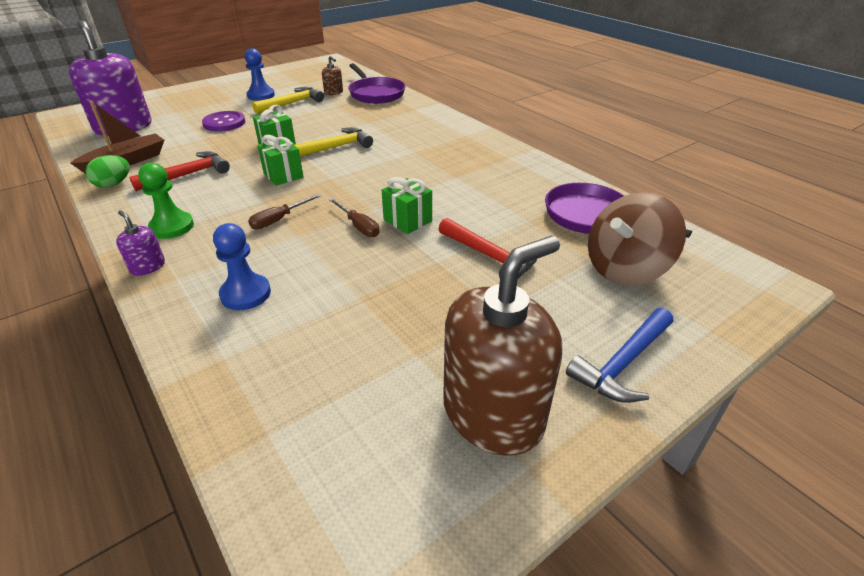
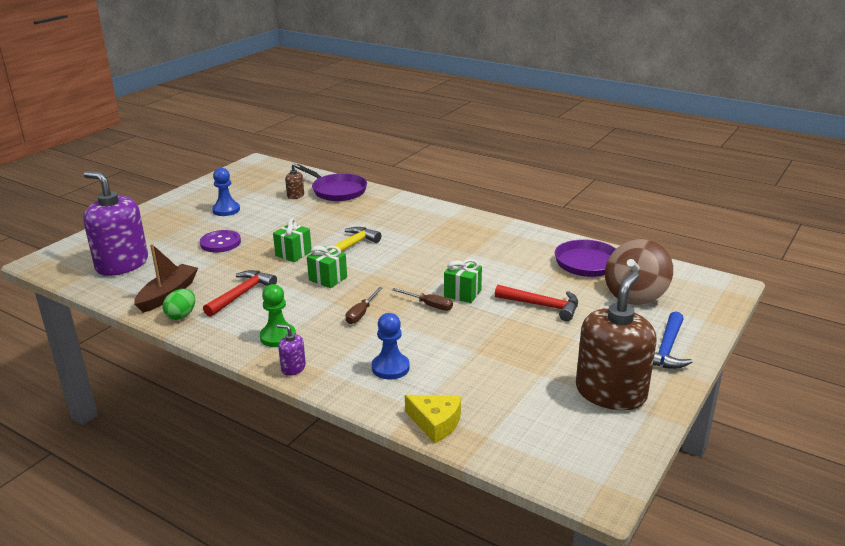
camera: 20 degrees left, 10 degrees down
(223, 389) = (435, 423): none -> yellow cheese
(292, 103) = (266, 213): yellow hammer -> none

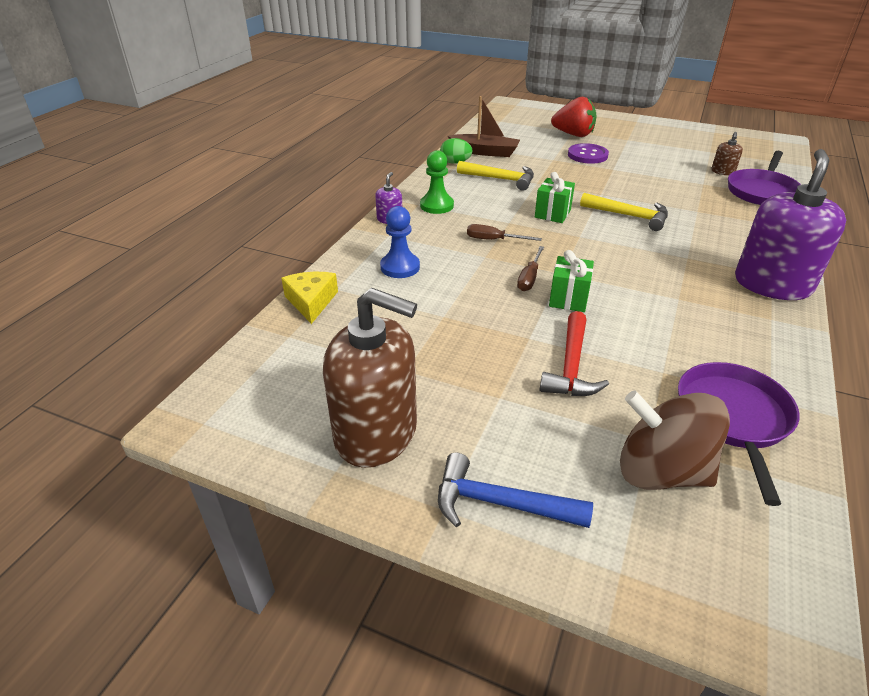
camera: 80 degrees right, 10 degrees up
(122, 264) = (523, 128): purple soap dispenser -> purple soap dispenser (772, 284)
(166, 241) = (573, 134): none -> red strawberry
(226, 210) = (655, 146): blue pawn -> none
(241, 294) = (500, 179): red hammer -> yellow hammer
(293, 254) = (592, 190): green gift -> none
(435, 423) = (311, 302): yellow cheese -> yellow cheese turned 150 degrees clockwise

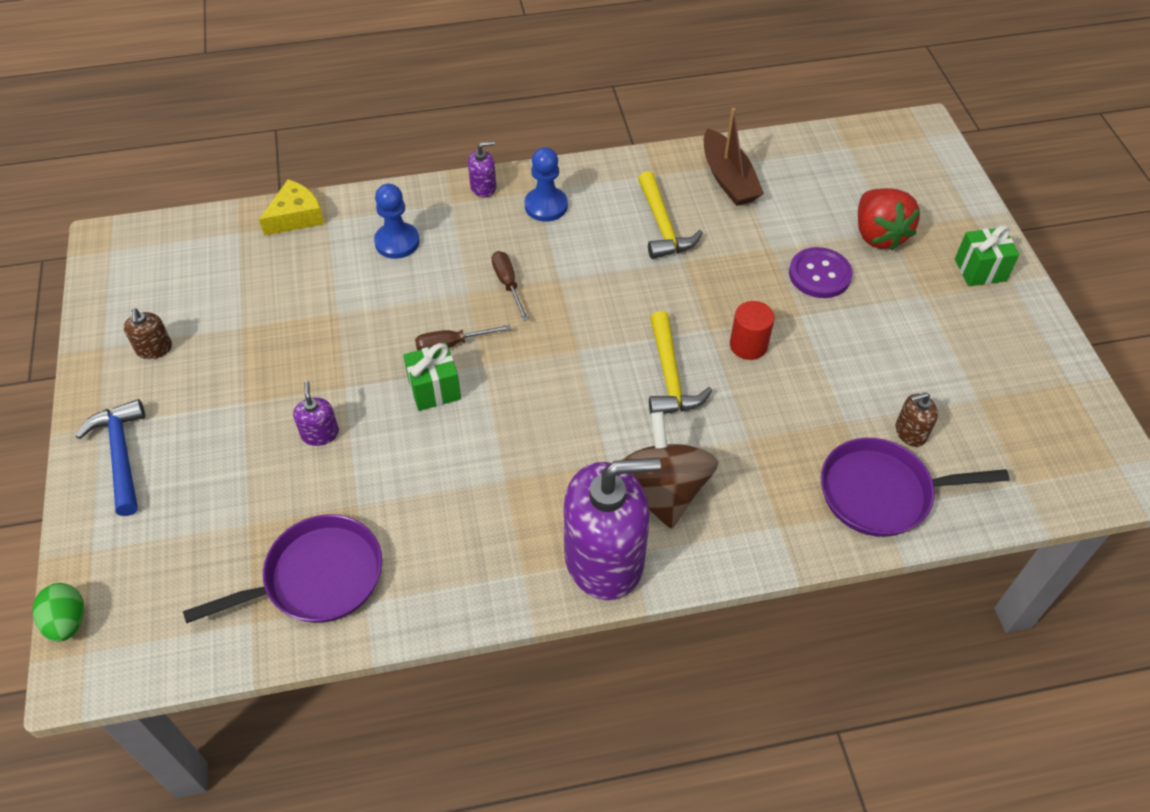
camera: 55 degrees right, 15 degrees up
(376, 433) = (154, 349): brown soap dispenser -> brown soap dispenser, size x0.42
(436, 205) = (546, 206): green pawn -> blue pawn
(455, 162) = (670, 168): green egg -> green egg (67, 622)
(552, 214) = (613, 306): green gift -> green gift (980, 270)
(571, 366) = (320, 434): red hammer -> purple soap dispenser
(624, 188) = (748, 345): none -> red cylinder
(661, 471) = (212, 543): brown spinning top -> brown spinning top (661, 491)

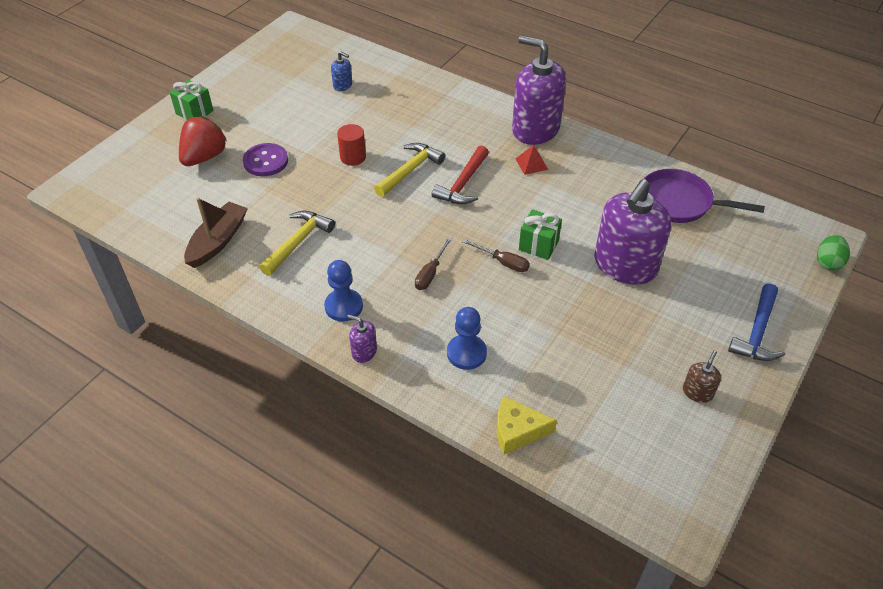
camera: 135 degrees left, 5 degrees down
(320, 434) = (625, 265): purple soap dispenser -> purple soap dispenser, size x2.39
(550, 494) = (531, 164): none -> red pyramid
(594, 404) = (463, 184): none -> red hammer
(661, 491) = (479, 134): brown spinning top -> none
(882, 492) = (389, 78): purple pan -> none
(910, 432) = (342, 85): brown soap dispenser -> blue soap dispenser

